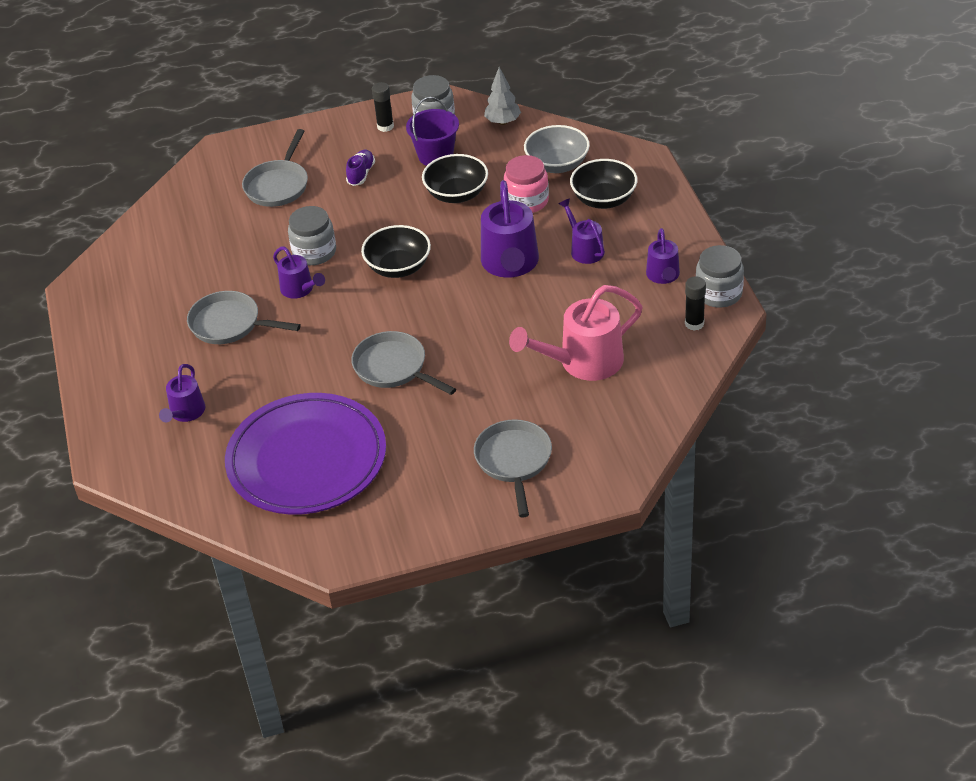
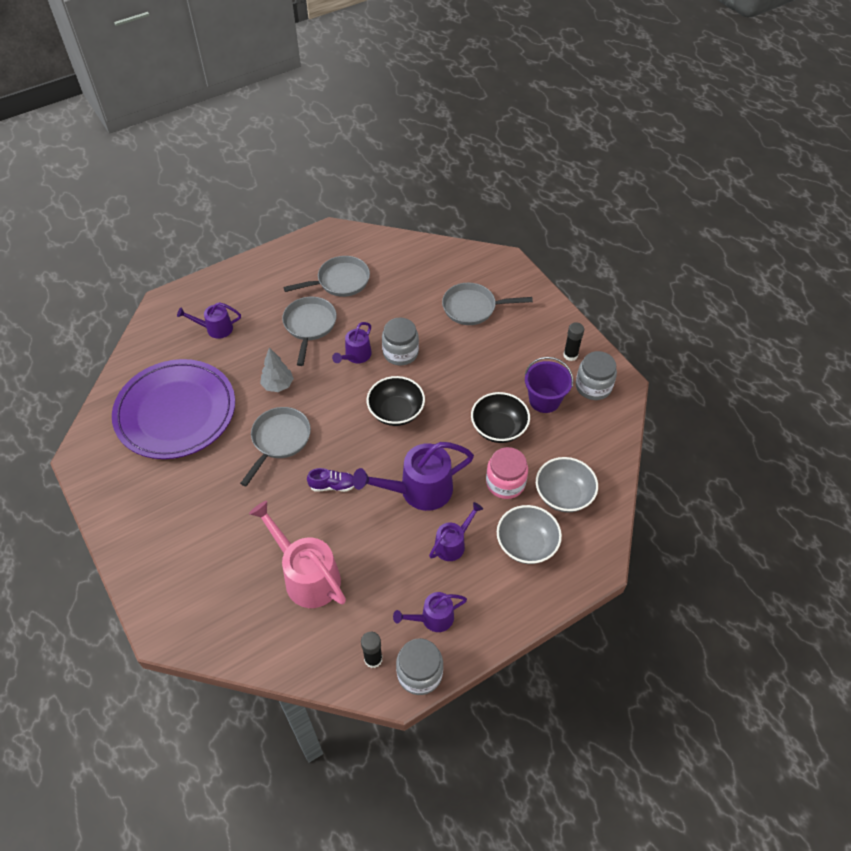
camera: 70 degrees right, 10 degrees up
(361, 174) = (503, 356): purple shoe -> purple shoe (333, 485)
(503, 122) = (609, 438): grey tree -> grey tree (278, 385)
(514, 461) = (185, 550): grey pan -> grey pan (340, 281)
(604, 199) = (526, 544): black bowl -> grey bowl

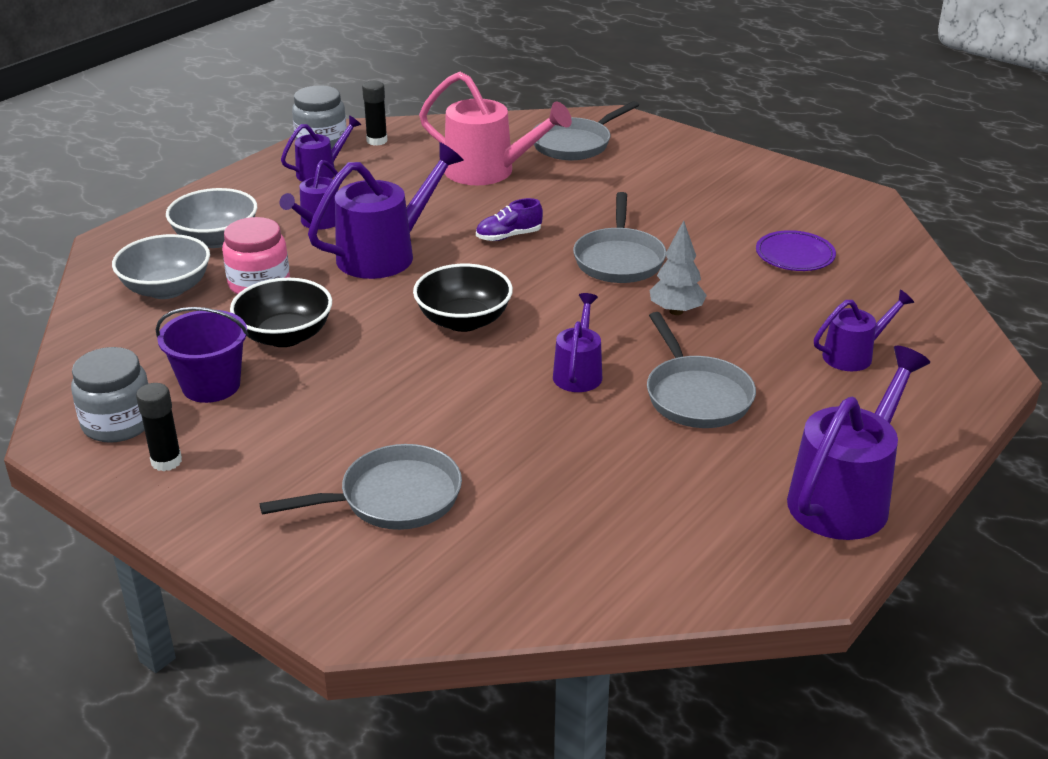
camera: 160 degrees right, 20 degrees down
(176, 412) = (795, 255): purple plate -> purple plate, size x0.41
(288, 259) = (845, 495): none -> purple watering can
(340, 281) = (701, 481): grey pan -> grey pan (575, 144)
(400, 352) = (501, 394): grey jar -> none

